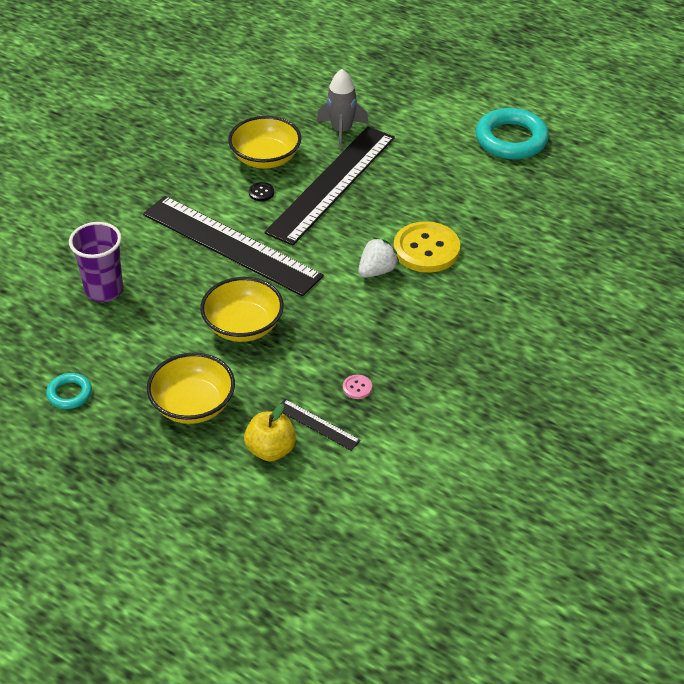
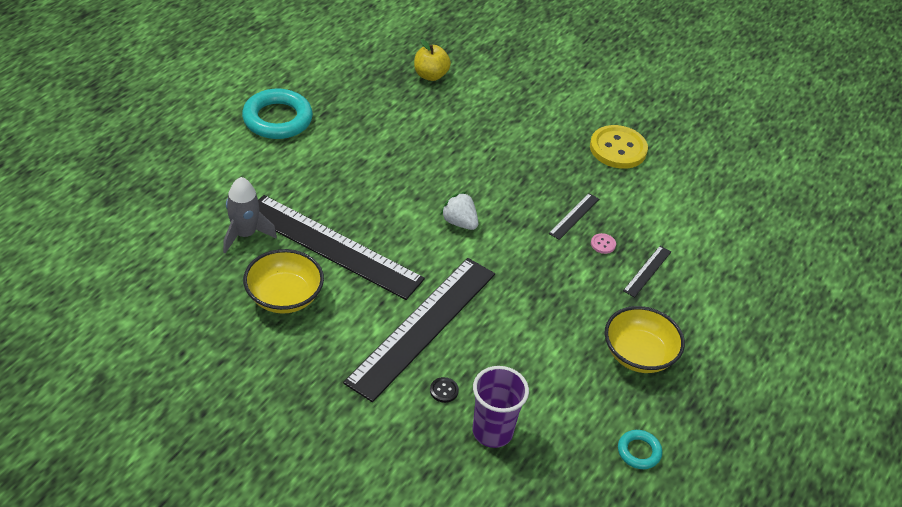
camera: 95 degrees left, 0 degrees up
(243, 326) = (536, 318): yellow bowl -> none
(261, 192) = (341, 301): black button -> black button (444, 390)
(271, 450) = (679, 301): yellow apple -> yellow apple (430, 75)
(400, 365) = (574, 216): none -> black ruler
(426, 249) = (430, 188): yellow button -> yellow button (618, 149)

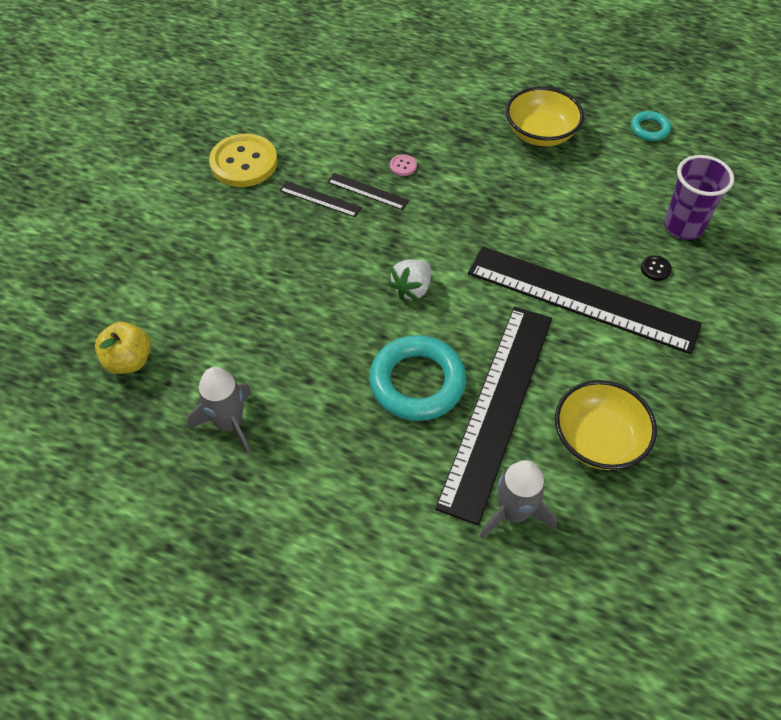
camera: 95 degrees left, 10 degrees up
(277, 119) = (266, 536): turquoise ring -> turquoise ring (417, 382)
(365, 113) = (229, 424): none -> grey rocket
(647, 271) = (429, 132): black ruler -> black ruler (320, 199)

